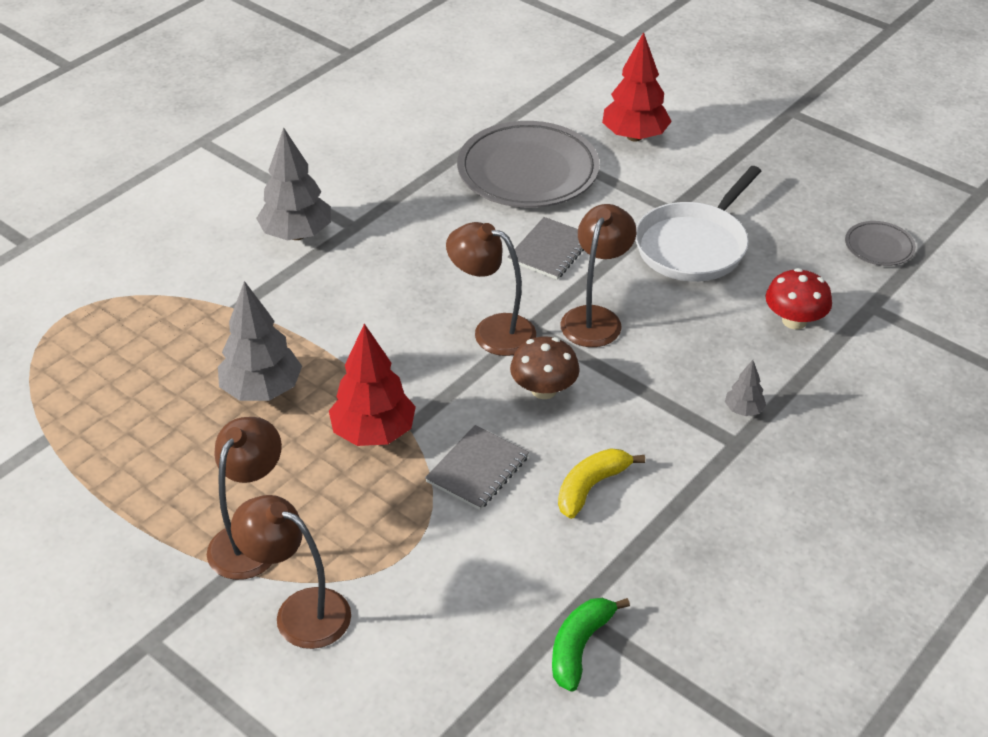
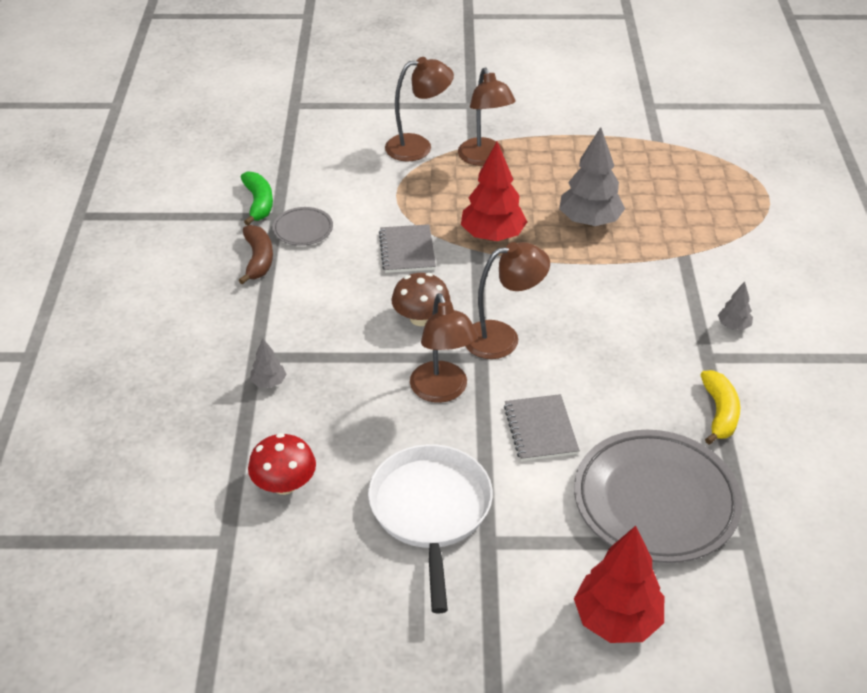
camera: 140 degrees right, 0 degrees up
(297, 234) = (733, 326): grey tree -> grey tree, size x0.48
(591, 487) = (328, 278): yellow banana -> yellow banana (719, 413)
(646, 558) = (258, 259): none -> brown banana
(879, 247) = (259, 624): grey plate -> grey plate (303, 229)

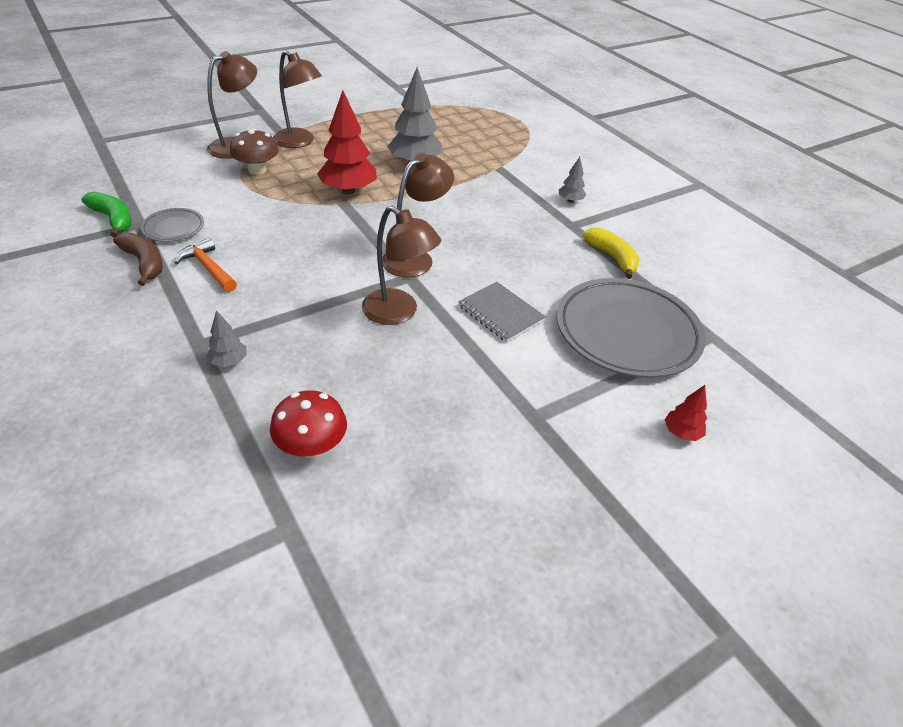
camera: 35 degrees left, 0 degrees up
(307, 283) = (208, 268): none -> orange hammer
(407, 250) = (284, 219): grey notebook -> none
(421, 318) = (335, 264): brown mushroom -> brown mushroom (257, 170)
(431, 511) = (466, 412): white pan -> none
(617, 620) = (681, 433): red tree -> red tree, size x0.48

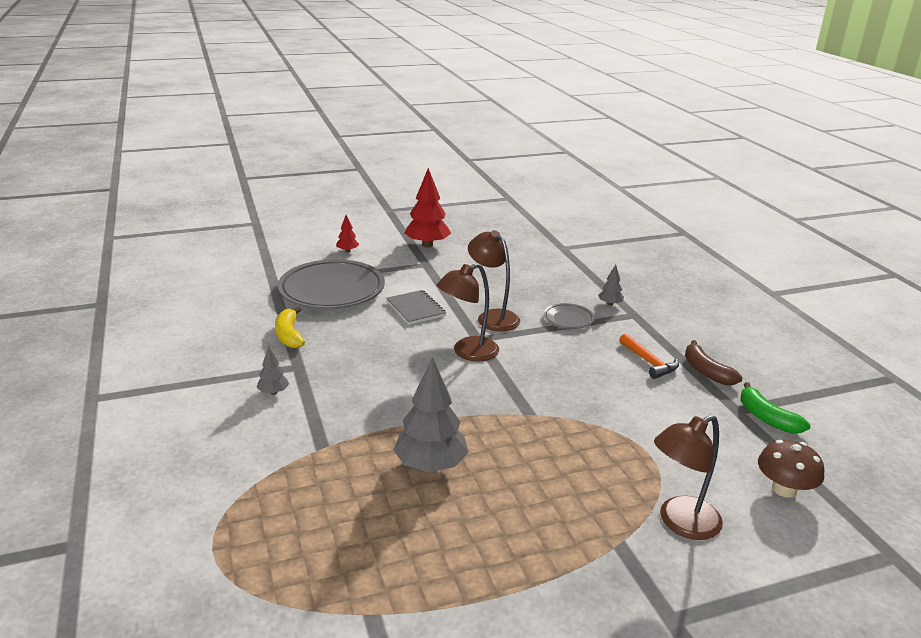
camera: 165 degrees left, 15 degrees down
(173, 228) = (699, 402): grey plate -> grey plate (568, 319)
(257, 170) = (638, 473): brown mushroom -> brown mushroom (784, 489)
(299, 142) = (590, 524): brown lamp -> none
(311, 446) = (553, 268): red mushroom -> none
(348, 191) = (523, 430): red tree -> red tree (427, 245)

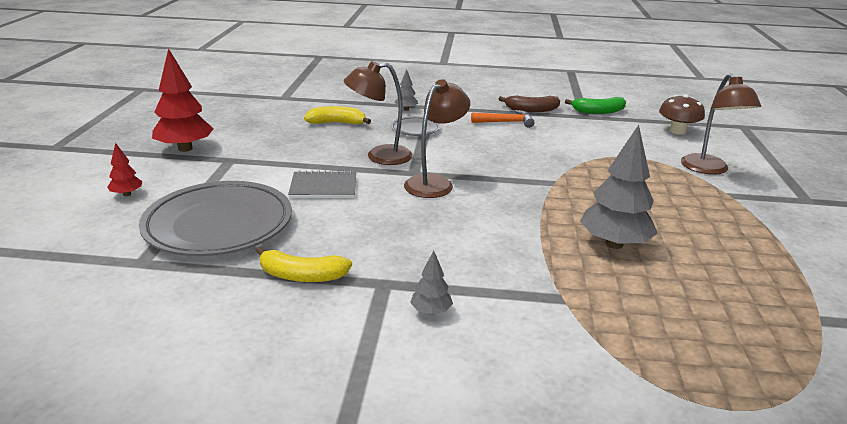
camera: 65 degrees left, 0 degrees up
(467, 352) = (435, 183): brown lamp -> brown lamp turned 135 degrees counterclockwise
(538, 282) = (337, 123): none -> yellow banana

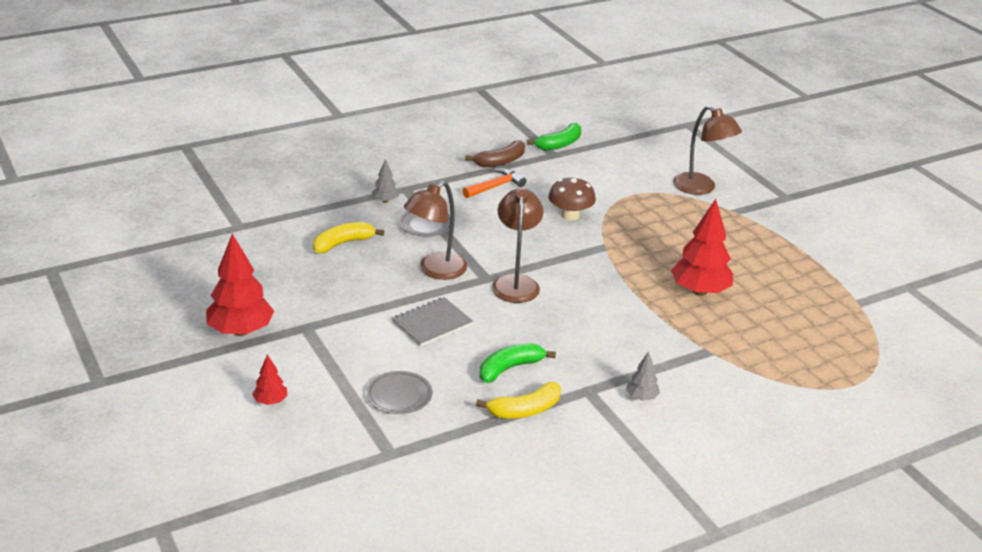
camera: 35 degrees left, 5 degrees up
(219, 225) = (399, 396): grey plate -> grey plate, size x0.46
(338, 239) = (509, 368): none -> green banana
(614, 244) = (699, 291): grey tree -> red tree
(677, 131) = (643, 149): brown mushroom -> brown mushroom (570, 215)

